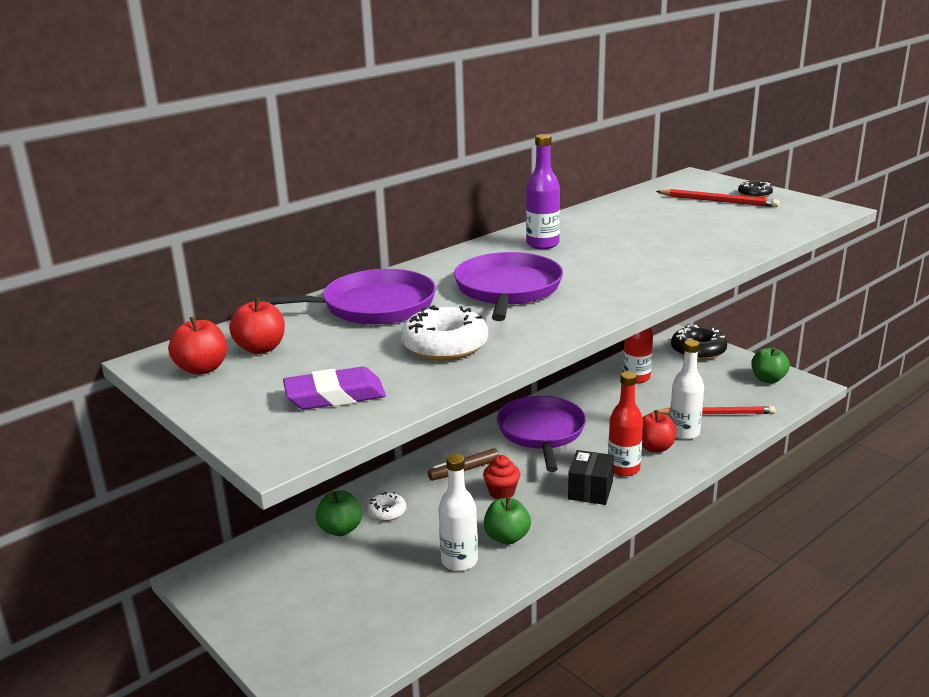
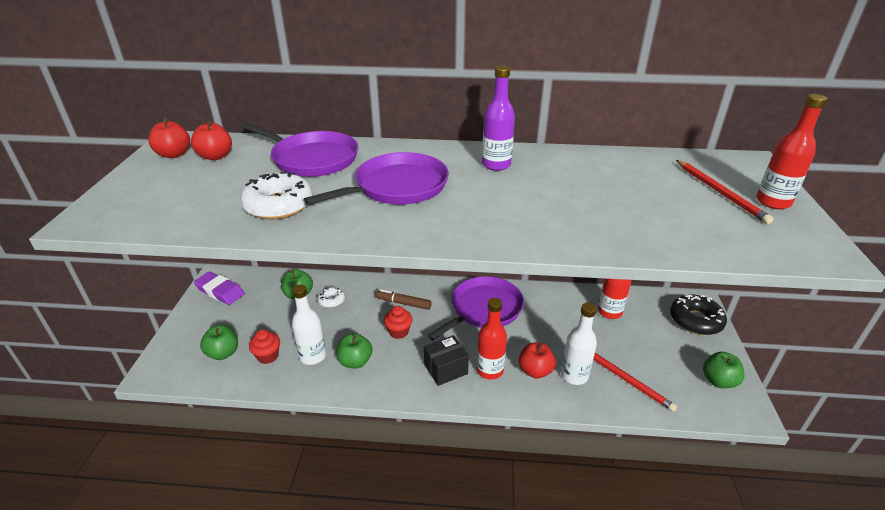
camera: 45 degrees right, 10 degrees up
(335, 396) = (170, 204): purple eraser -> purple eraser (220, 291)
(360, 624) = (223, 353): none -> green apple
(414, 592) = (268, 356): none -> red cupcake
(754, 194) = (773, 202): black donut -> red bottle

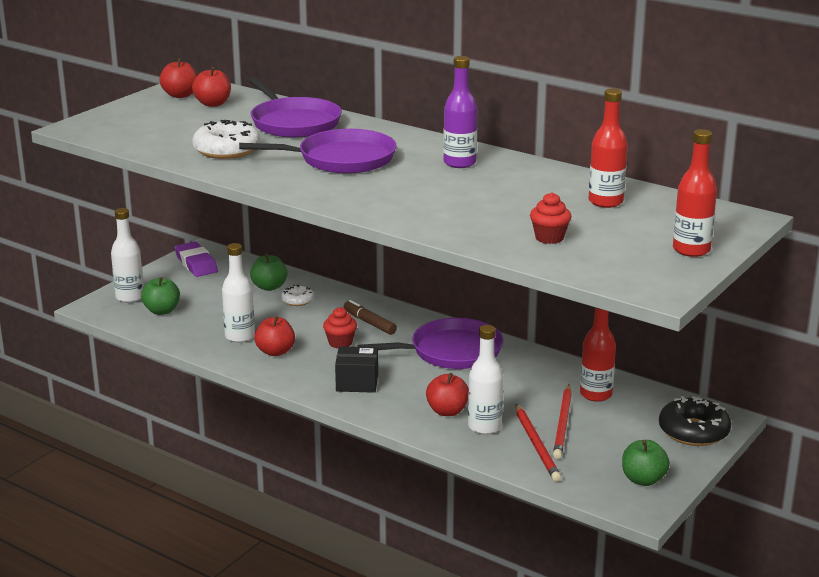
camera: 30 degrees right, 10 degrees down
(182, 348) = (130, 297): none -> white bottle
(268, 356) = (199, 324): red cupcake -> red cupcake (549, 238)
(355, 361) = (275, 352): green apple -> red apple
(489, 370) = (400, 397): red bottle -> red bottle (605, 202)
(720, 193) = (650, 232): red pencil -> red pencil (563, 424)

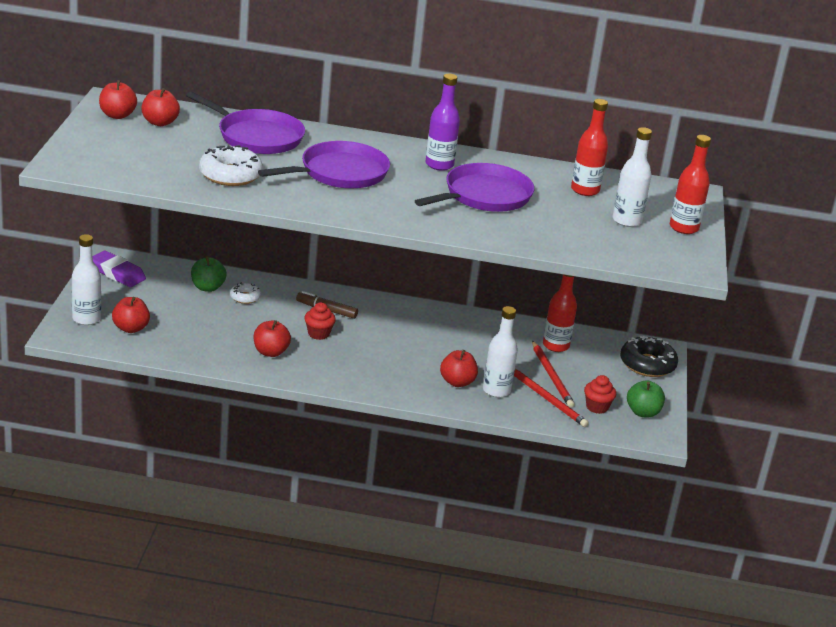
camera: 30 degrees left, 5 degrees up
(162, 311) = (130, 328): green apple -> red apple
(240, 336) = (226, 342): white bottle -> white bottle (626, 221)
(357, 383) = (364, 369): black box -> none
(451, 351) = (416, 326): purple pan -> purple pan (484, 196)
(549, 238) = (577, 231): red cupcake -> red cupcake (597, 407)

